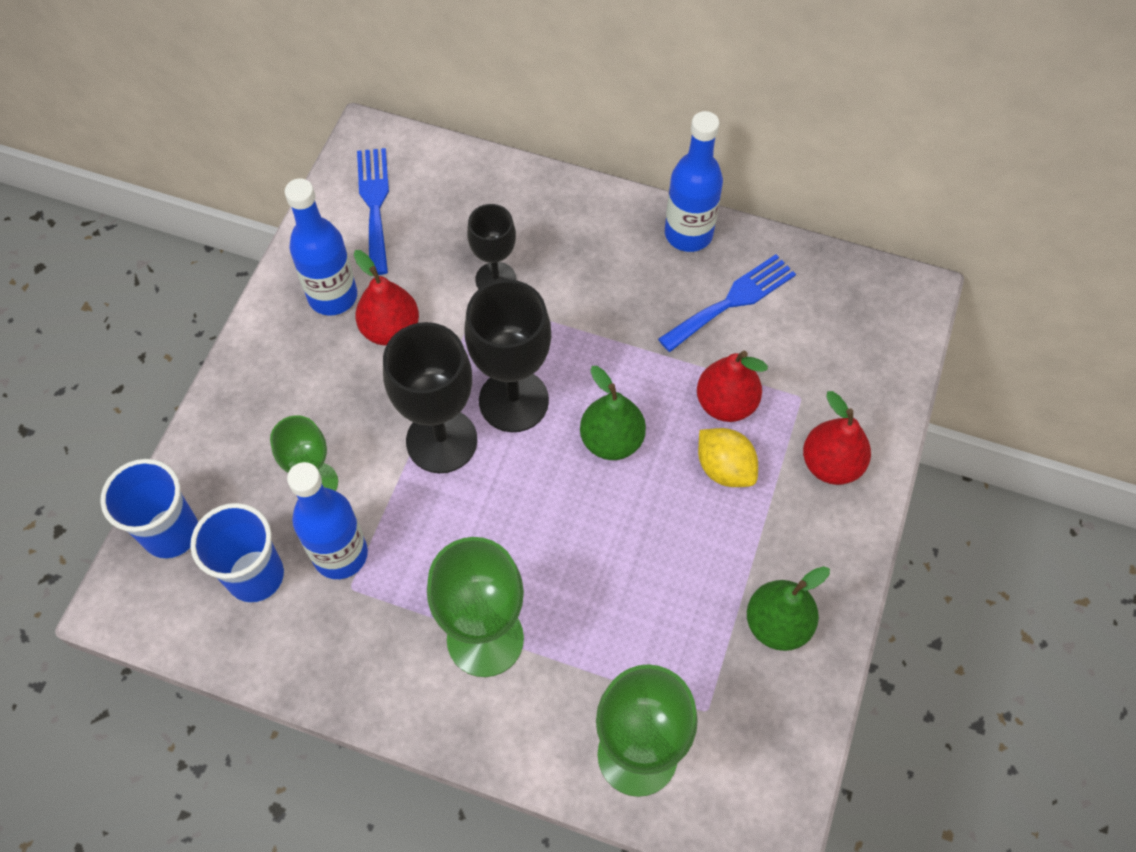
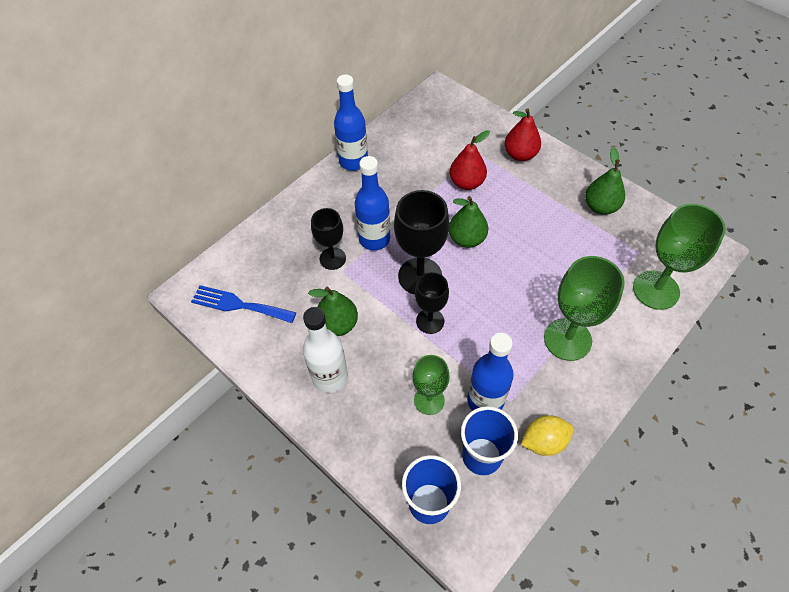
camera: 65 degrees left, 5 degrees down
(307, 352) = (330, 377): none -> white bottle
(333, 296) = (295, 350): blue bottle -> blue bottle (374, 239)
(390, 329) = (338, 324): red pear -> green pear
(441, 440) = (430, 321): black goblet -> black goblet, size x0.62
(724, 468) = (504, 197): yellow lemon -> yellow lemon (544, 441)
(732, 301) = (406, 158): blue fork -> none

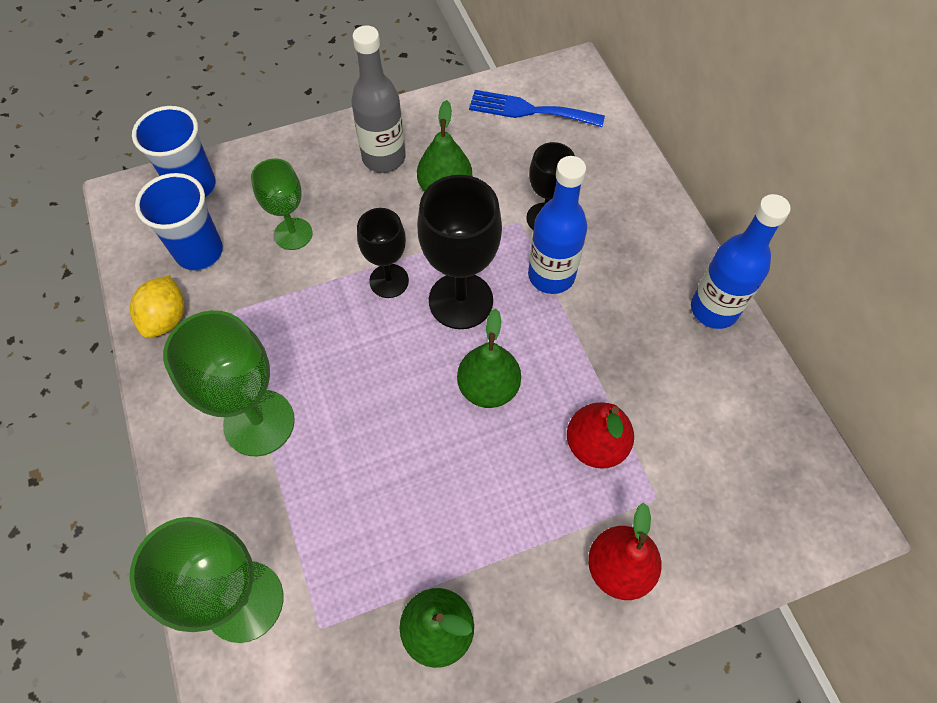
camera: 115 degrees right, 5 degrees up
(239, 305) = (529, 110): blue fork -> blue fork turned 120 degrees counterclockwise
(330, 377) = (384, 158): white bottle -> grey bottle
(485, 400) = (253, 287): blue bottle -> none

